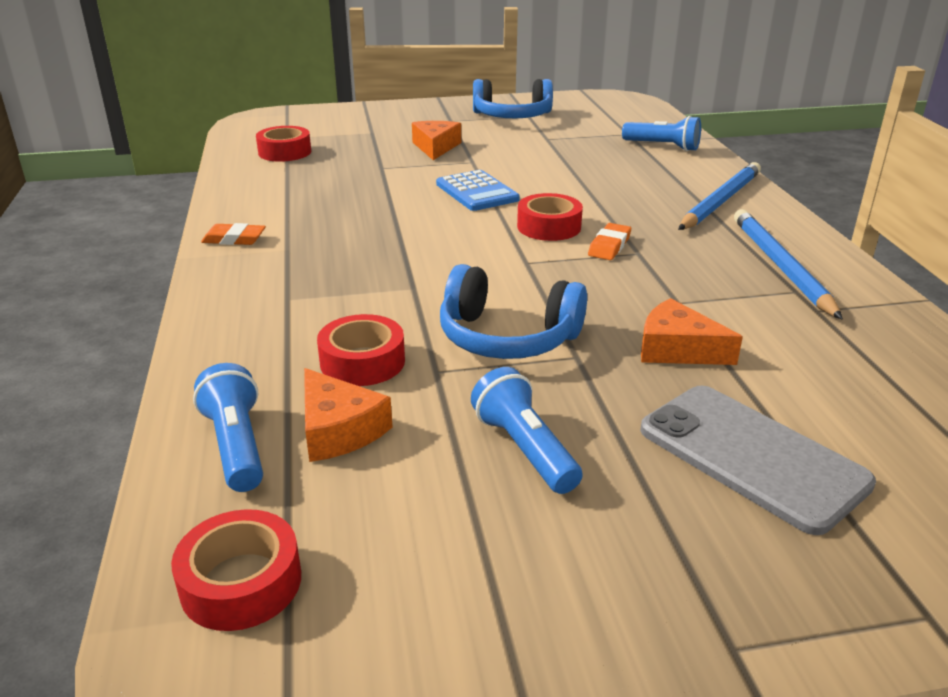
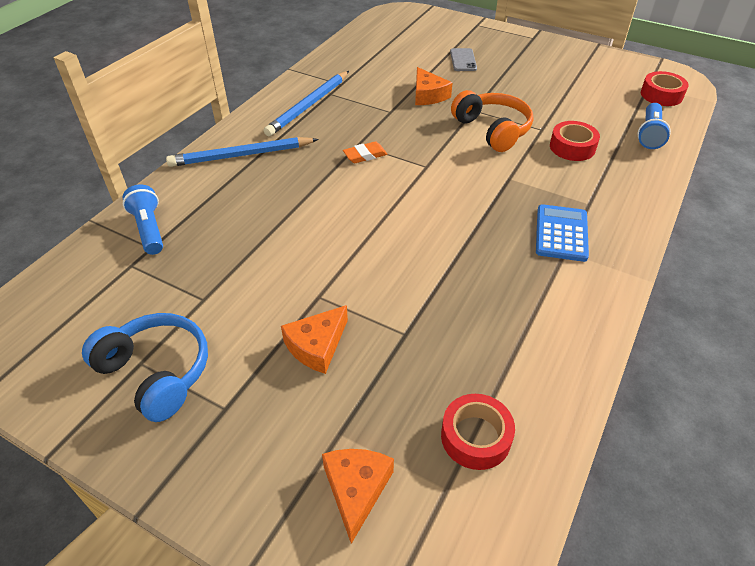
camera: 140 degrees left, 15 degrees up
(234, 239) = (600, 283): orange eraser -> none
(338, 430) = (603, 123): orange cheese -> orange cheese (356, 489)
(477, 192) = (371, 248): blue calculator -> blue calculator (561, 233)
(507, 337) = (492, 130): blue headphones -> orange headphones
(524, 449) = (536, 90): blue flashlight -> none
(549, 227) = (374, 186): red tape -> none
(751, 456) = (463, 60): grey phone -> grey phone, size x0.53

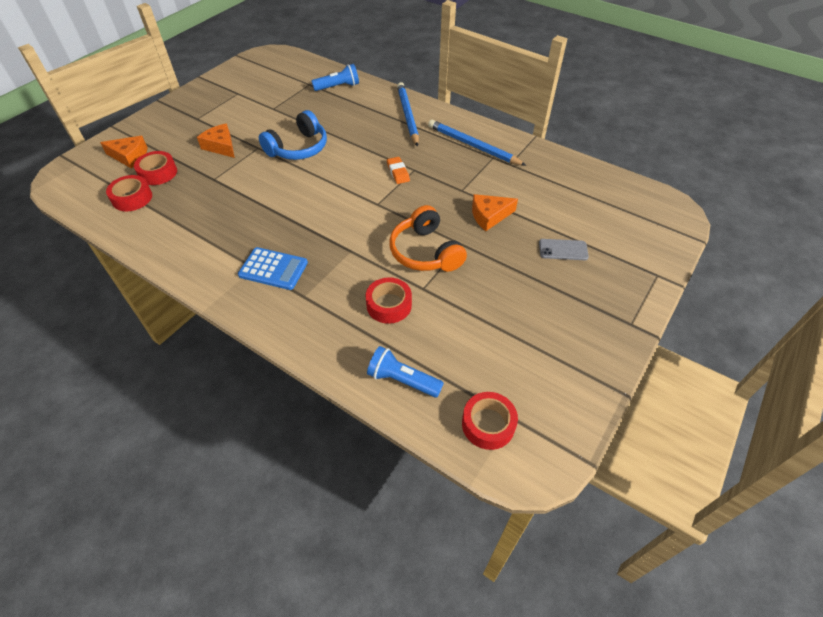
camera: 95 degrees right, 5 degrees up
(156, 372) = (229, 98): blue headphones -> blue headphones (298, 148)
(401, 419) = (158, 173): none -> red tape
(492, 130) = (425, 252): orange headphones -> orange headphones turned 90 degrees clockwise

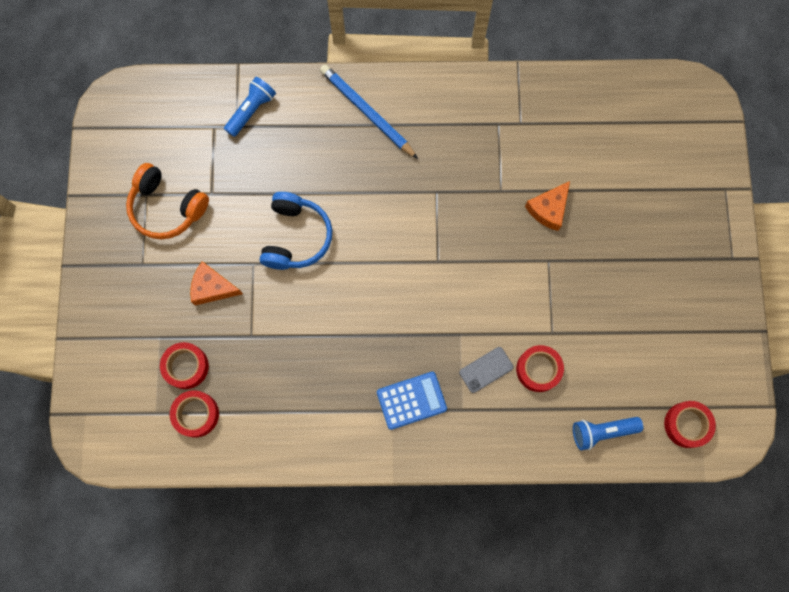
camera: 35 degrees left, 25 degrees up
(130, 156) = (131, 366): orange cheese -> none
(398, 172) = (424, 206): orange eraser -> none
(425, 252) = (525, 291): orange headphones -> orange headphones (167, 207)
(473, 146) = (467, 118): blue pencil -> none
(563, 250) = (636, 210): grey phone -> grey phone (486, 369)

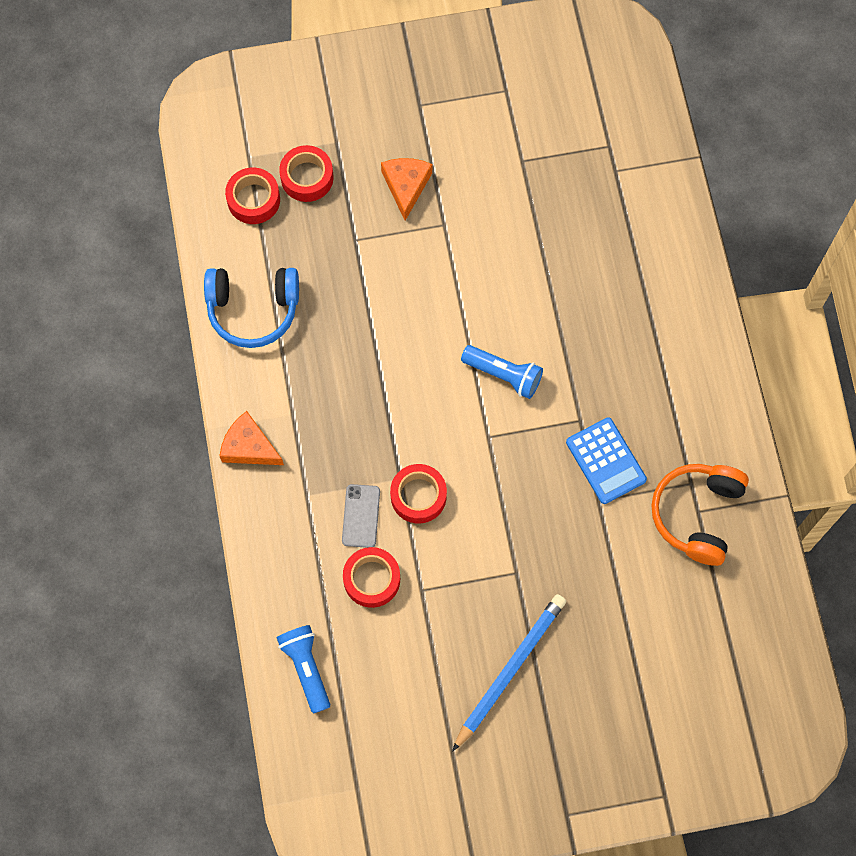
camera: 80 degrees right, 5 degrees down
(167, 207) = (494, 117): orange headphones -> orange headphones (697, 514)
(251, 111) = (639, 184): blue flashlight -> blue flashlight (504, 375)
(296, 237) = (487, 266): blue headphones -> blue headphones (253, 309)
(367, 112) = (669, 319): blue pencil -> blue pencil (510, 670)
(411, 400) = (308, 434): blue calculator -> blue calculator (605, 461)
(486, 369) = (361, 516): grey phone -> grey phone turned 45 degrees clockwise
(548, 209) = (586, 564): orange cheese -> orange cheese (249, 447)
(686, 425) = (332, 775): red tape -> red tape (418, 496)

